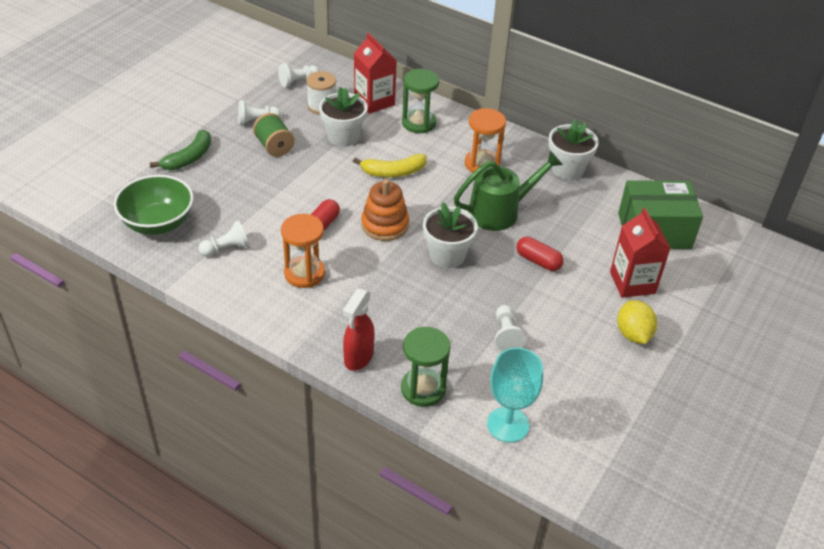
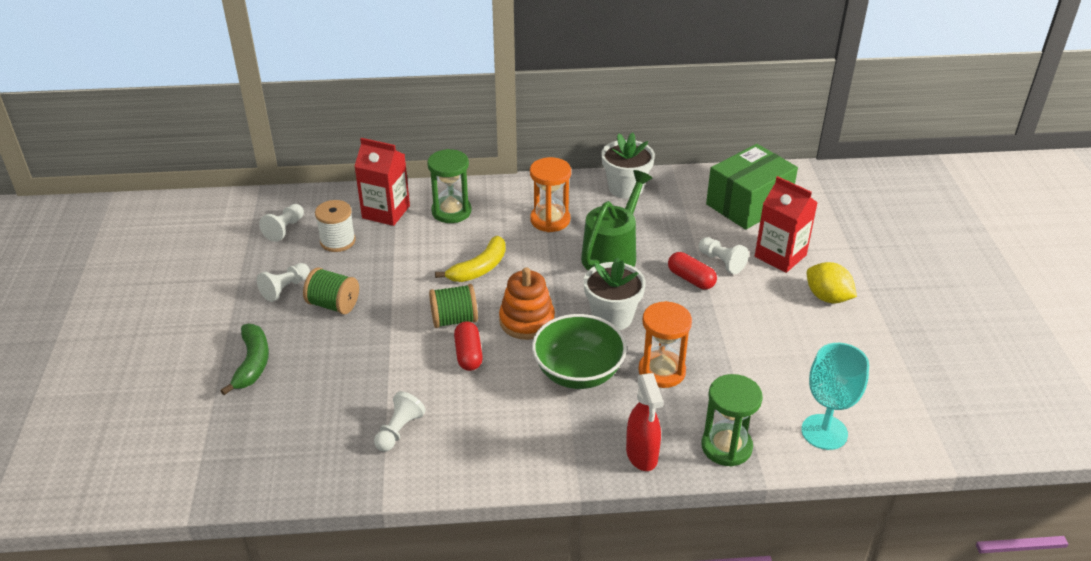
camera: 35 degrees left, 5 degrees down
(158, 223) = (295, 448): green bowl -> green bowl (578, 373)
(304, 273) = (504, 409): orange hourglass -> orange hourglass (662, 371)
(338, 198) = (454, 320): none -> green spool
(343, 137) = (393, 260): white flower pot -> none
(506, 335) = (737, 357): white pawn -> white pawn (721, 262)
(538, 261) = (691, 279): red capsule -> red capsule turned 45 degrees clockwise

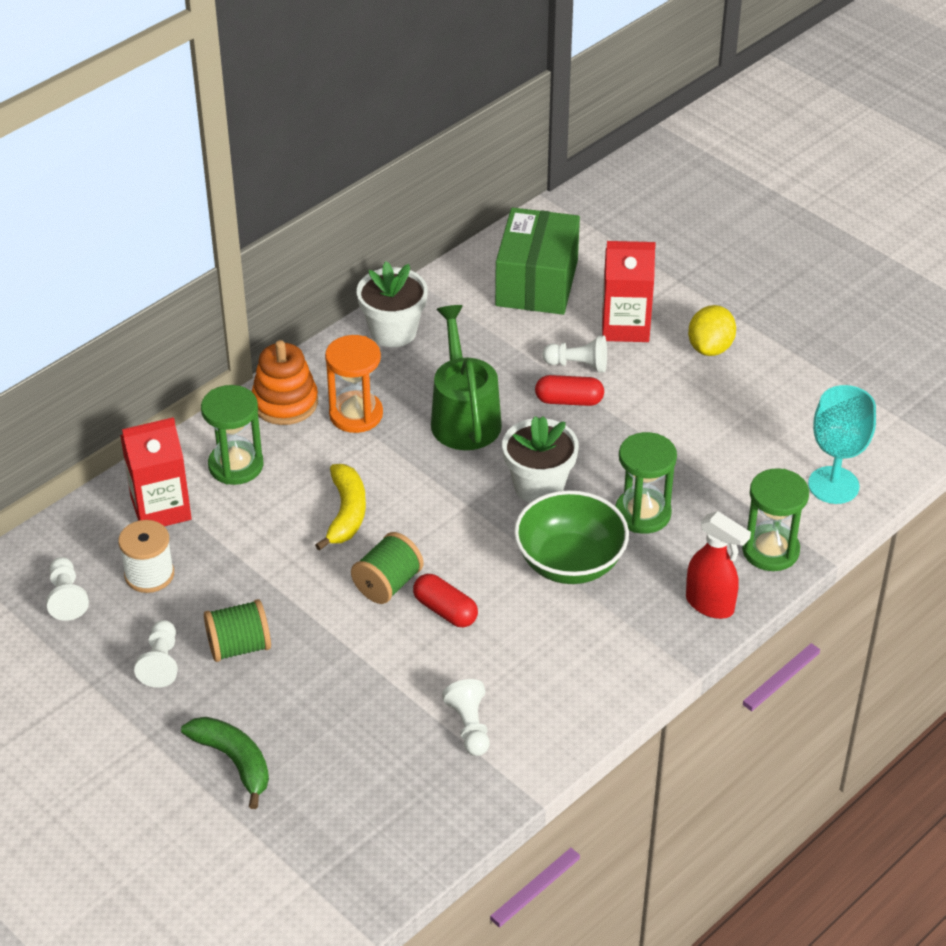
camera: 40 degrees left, 5 degrees up
(527, 321) = (461, 540): orange stacking toy -> orange stacking toy (285, 402)
(662, 371) = (642, 513): orange hourglass -> green hourglass
(827, 297) = (710, 348): yellow lemon -> yellow lemon turned 75 degrees counterclockwise

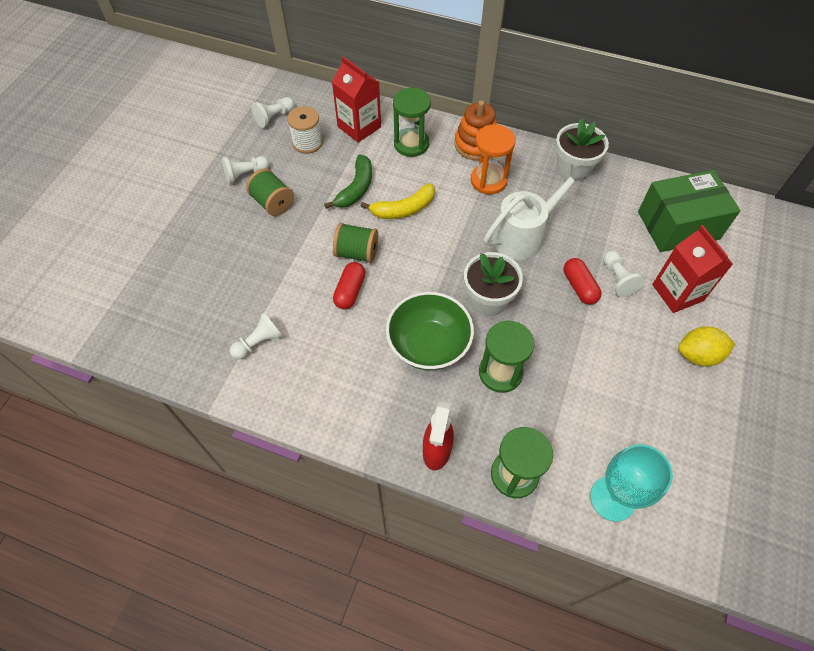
camera: 65 degrees right, 15 degrees up
(234, 761) = (187, 236): green banana -> green banana (356, 188)
(463, 417) = (523, 235): green watering can -> white watering can

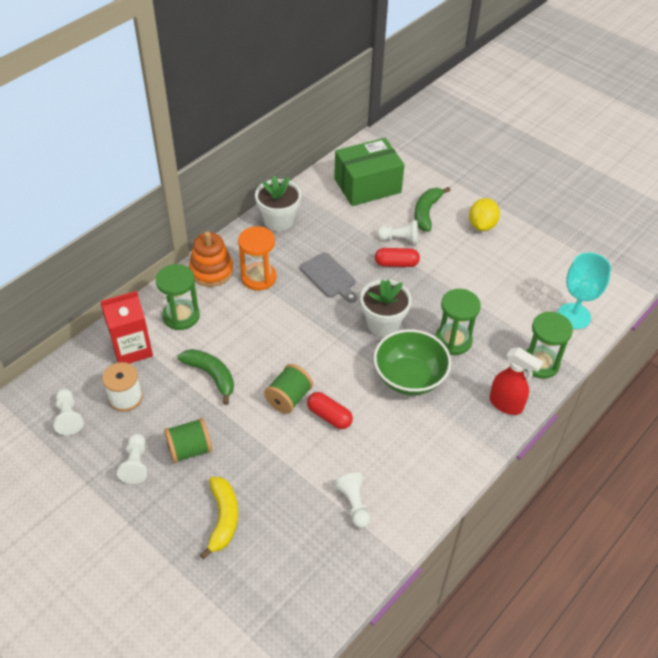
camera: 70 degrees left, 10 degrees down
(403, 209) = (257, 347): yellow banana -> yellow banana (223, 518)
(523, 235) = (329, 277): white watering can -> grey cutting board
(677, 292) = (426, 212): red carton -> green banana
(678, 225) = (367, 186): green box -> green box turned 60 degrees clockwise

